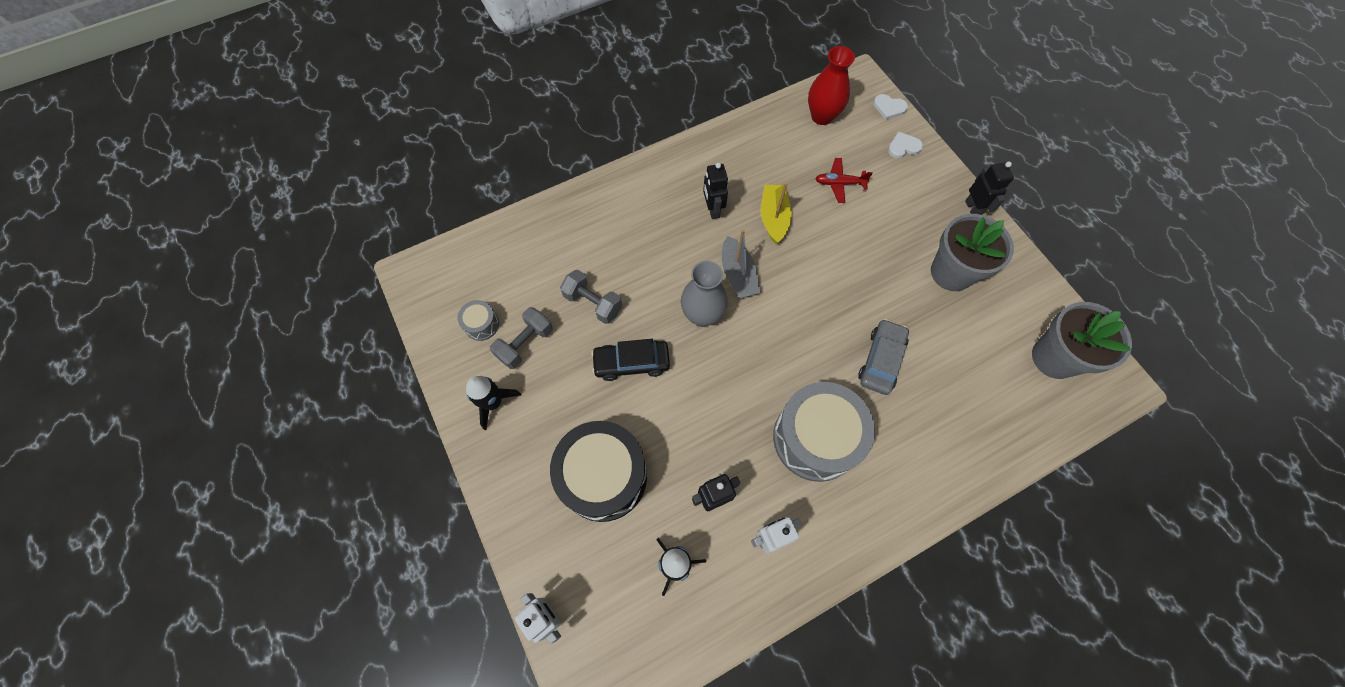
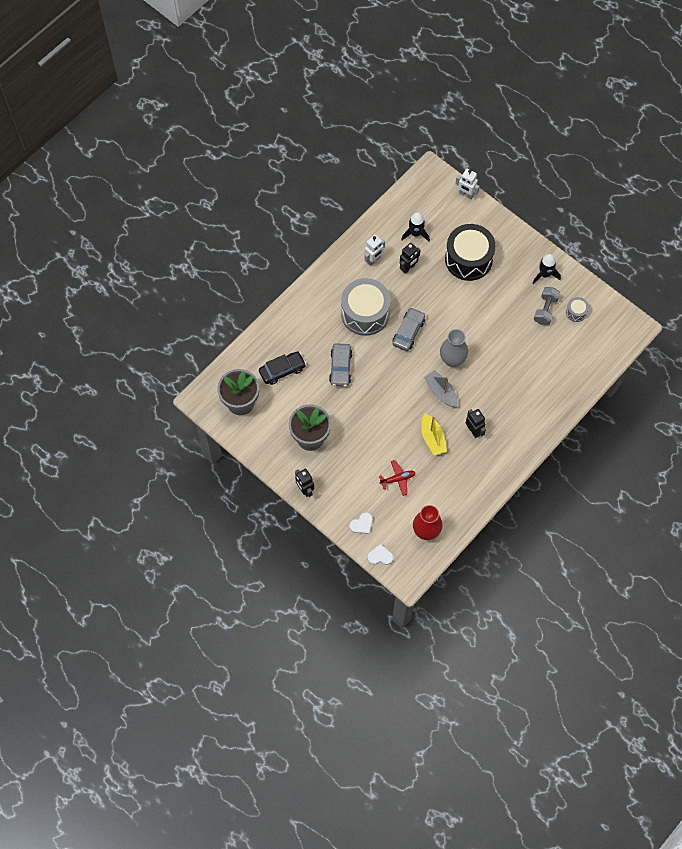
camera: 160 degrees right, 0 degrees up
(593, 303) = (519, 345): grey dumbbell -> none
(631, 363) = (480, 319): black car -> black car (282, 370)
(754, 381) = (408, 332): none -> grey car

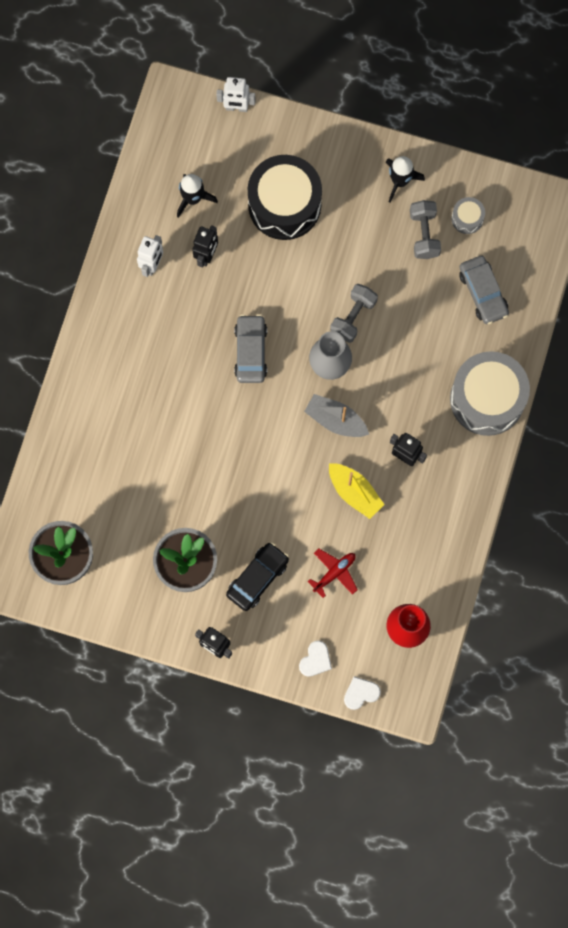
camera: 25 degrees left, 10 degrees up
(282, 370) = (102, 487): black car -> black car (257, 578)
(340, 367) = (181, 447): grey car -> grey car (483, 293)
(365, 313) = (178, 351): grey drum -> grey drum (487, 399)
(480, 338) = (353, 317): none -> grey dumbbell

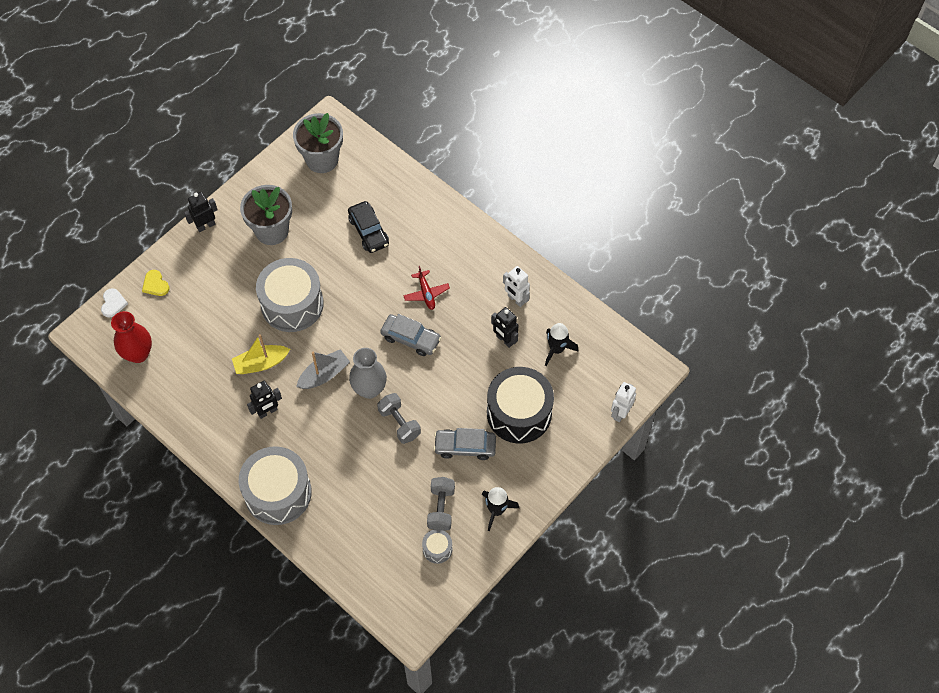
camera: 115 degrees right, 15 degrees down
(257, 578) = (237, 272): black car -> black car (368, 231)
(269, 497) = (292, 304): none -> grey drum
(315, 660) = (155, 284): white heart -> yellow heart
(334, 573) = (209, 324): red plane -> red plane (426, 293)
(424, 234) = (441, 508): grey dumbbell -> grey dumbbell turned 75 degrees clockwise
(483, 293) = (367, 531): grey car -> grey car (465, 447)

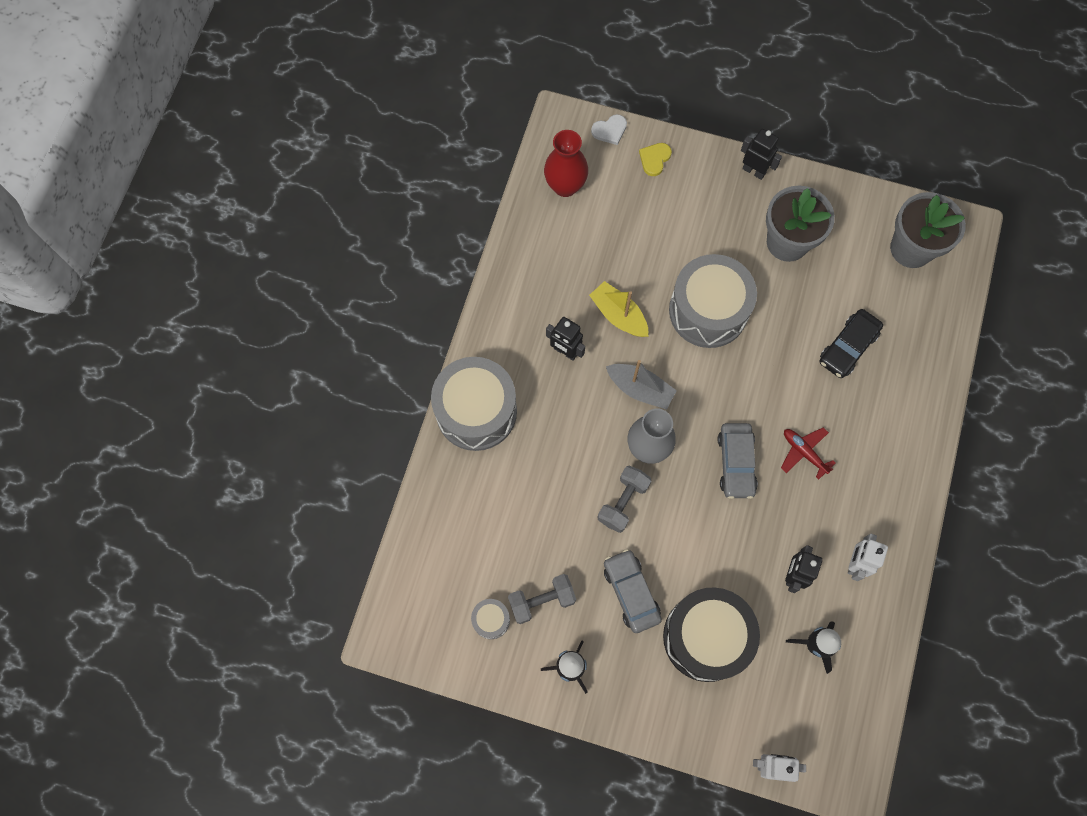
camera: 65 degrees right, 10 degrees up
(426, 293) = (804, 452): red plane -> red plane turned 90 degrees clockwise

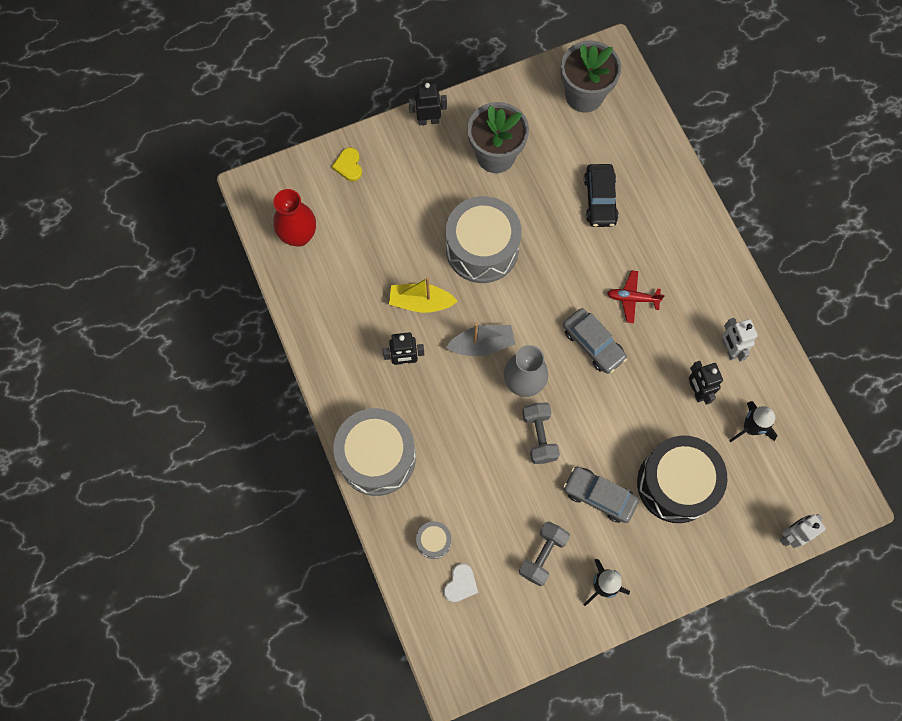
camera: 40 degrees left, 0 degrees up
(491, 620) = (519, 600): grey drum -> grey drum (434, 541)
(610, 130) = (296, 168): white heart -> white heart (460, 584)

